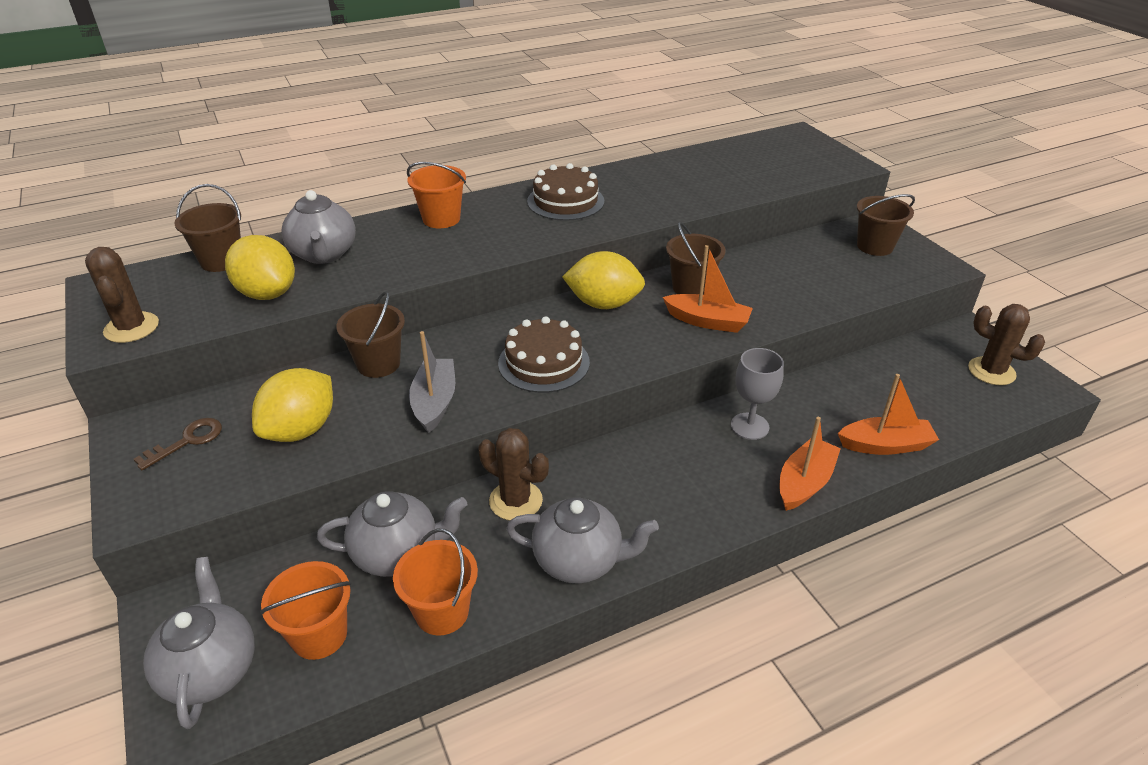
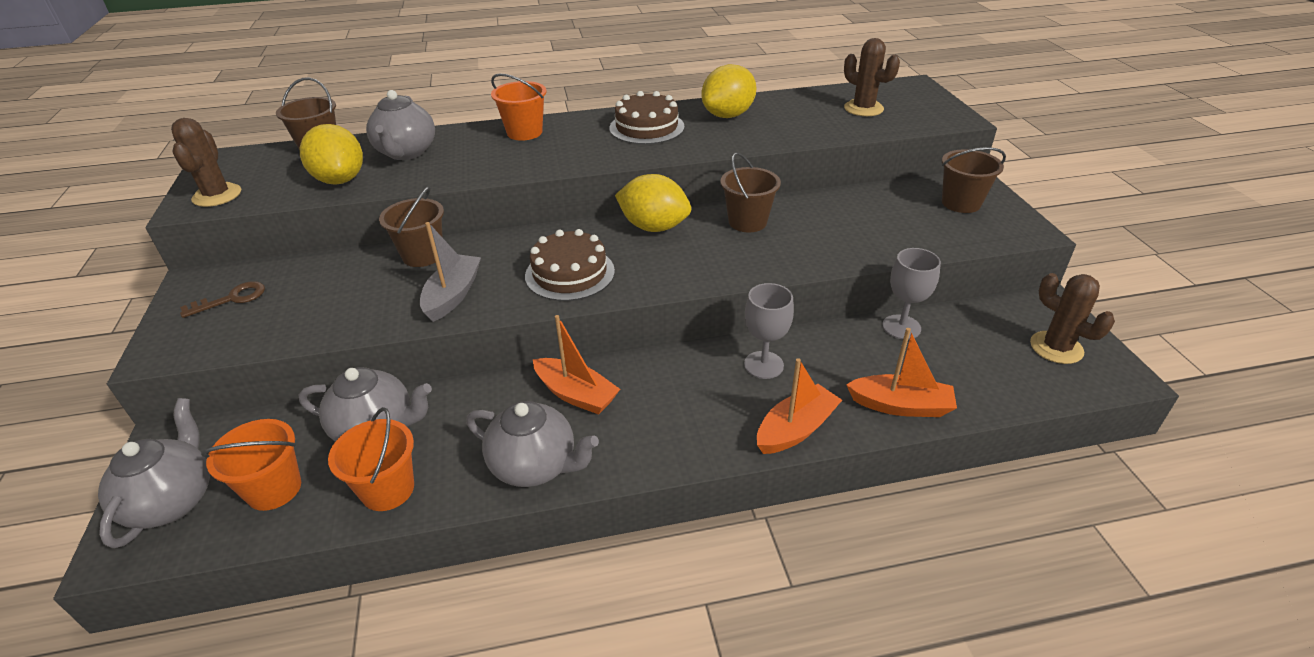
camera: 15 degrees right, 0 degrees up
(301, 430) = (327, 303): yellow lemon -> yellow lemon (728, 115)
(515, 501) = (504, 399): brown cactus -> brown cactus (863, 108)
(707, 321) = (748, 255): orange boat -> orange boat (576, 394)
(856, 371) = (901, 327): none -> grey goblet

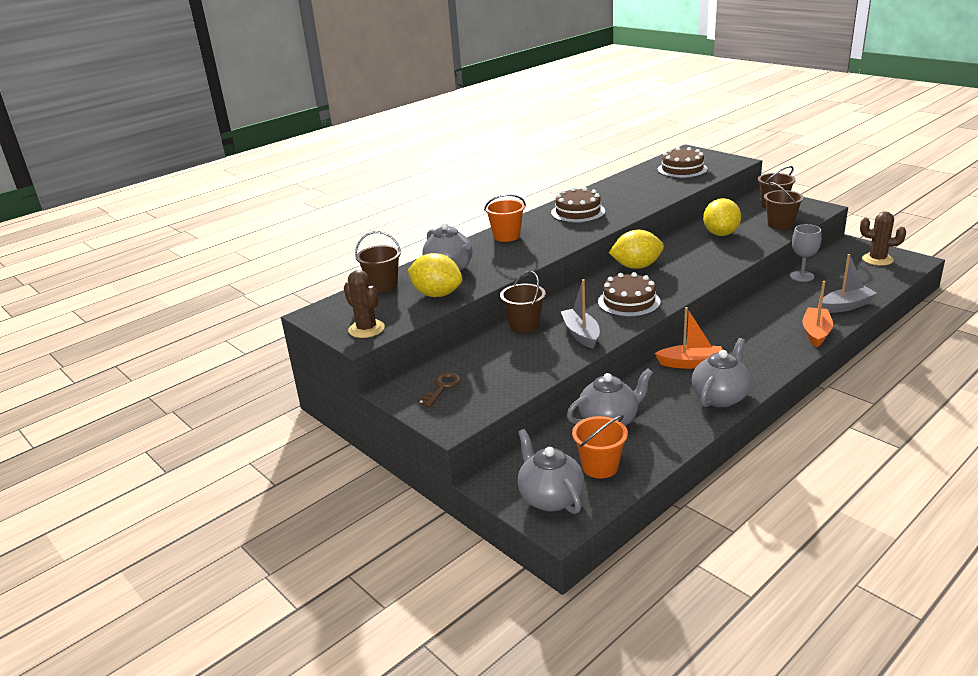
camera: 30 degrees left, 10 degrees down
(388, 489) = (662, 438): orange bucket -> none
(535, 466) = (720, 397): grey teapot -> grey teapot turned 45 degrees counterclockwise
(728, 115) = (614, 193): yellow lemon -> yellow lemon (720, 234)
(747, 222) = (682, 248): brown bucket -> brown bucket (780, 225)
(763, 365) = (762, 315): grey goblet -> none
(863, 108) = (682, 169): brown cactus -> brown cake
(900, 406) = (846, 306): orange boat -> grey boat

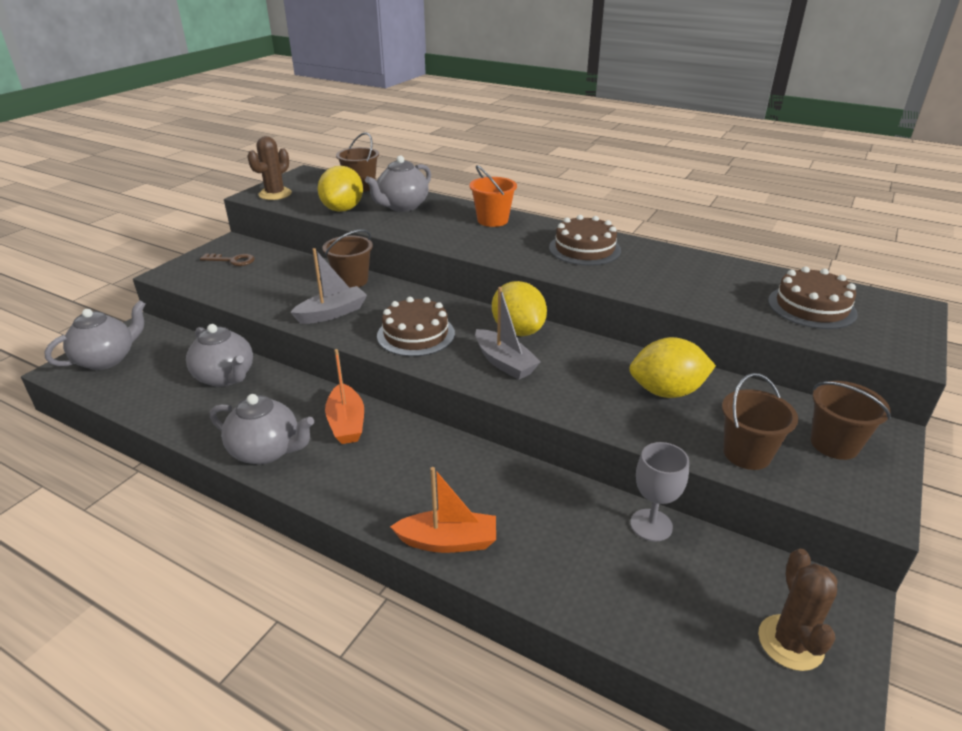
camera: 70 degrees right, 5 degrees up
(600, 467) = (146, 380): orange bucket -> none
(846, 306) = (555, 583): grey boat -> grey boat (504, 363)

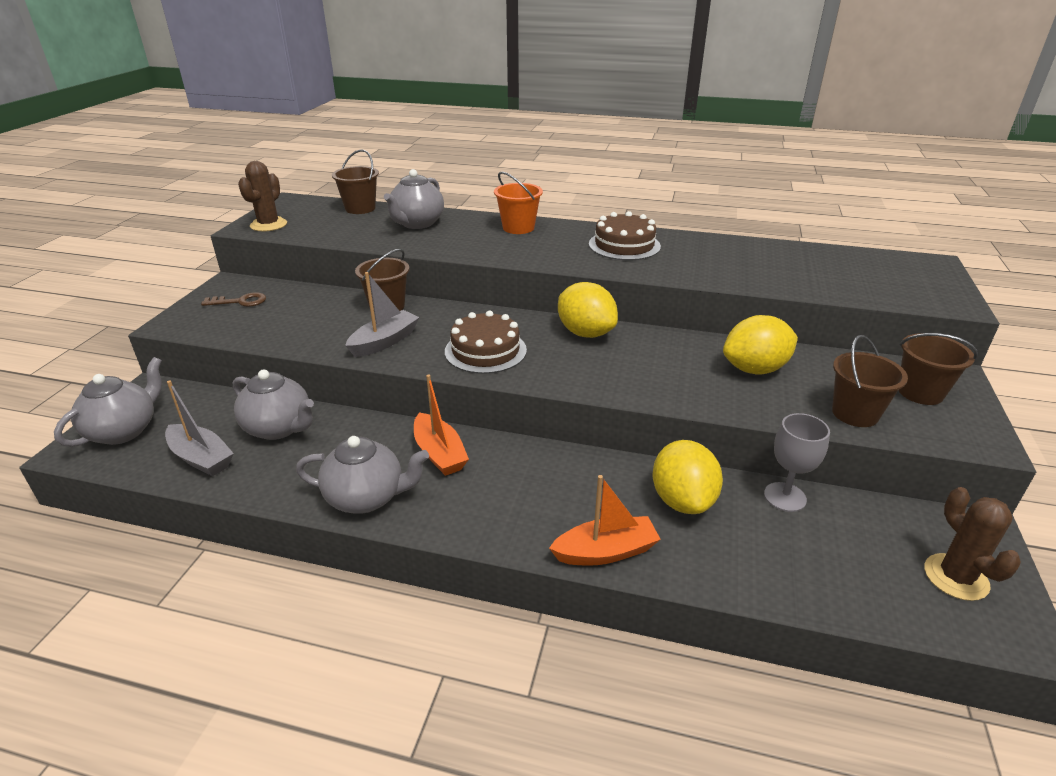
camera: 15 degrees left, 0 degrees up
(343, 209) = (355, 233): yellow lemon -> yellow lemon (682, 500)
(504, 363) = (590, 365): grey boat -> grey boat (201, 458)
(811, 307) = (854, 273): brown cake -> none

